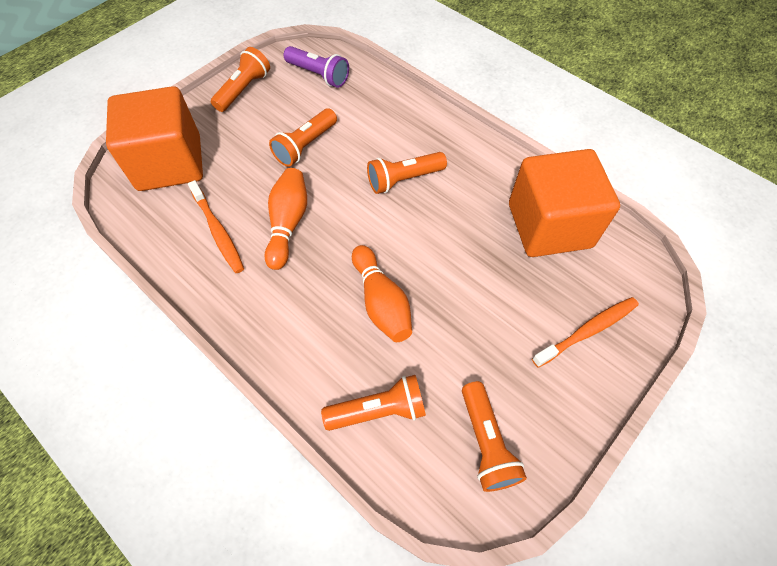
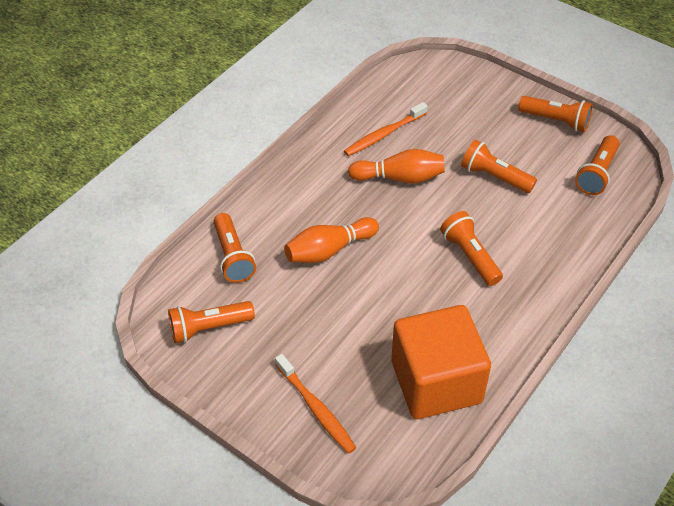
camera: 85 degrees right, 10 degrees down
(170, 163) = (450, 90): orange cube -> none
(318, 75) = (597, 173): purple flashlight -> orange flashlight

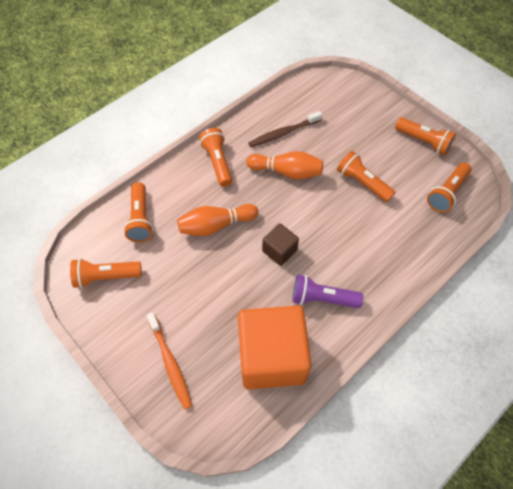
camera: 10 degrees right, 10 degrees up
(384, 134) = (283, 133): orange toothbrush -> brown toothbrush
(414, 266) = (279, 250): none -> brown cube
(470, 256) = (326, 249): orange flashlight -> orange flashlight (218, 162)
(479, 310) = (322, 298): none -> purple flashlight

